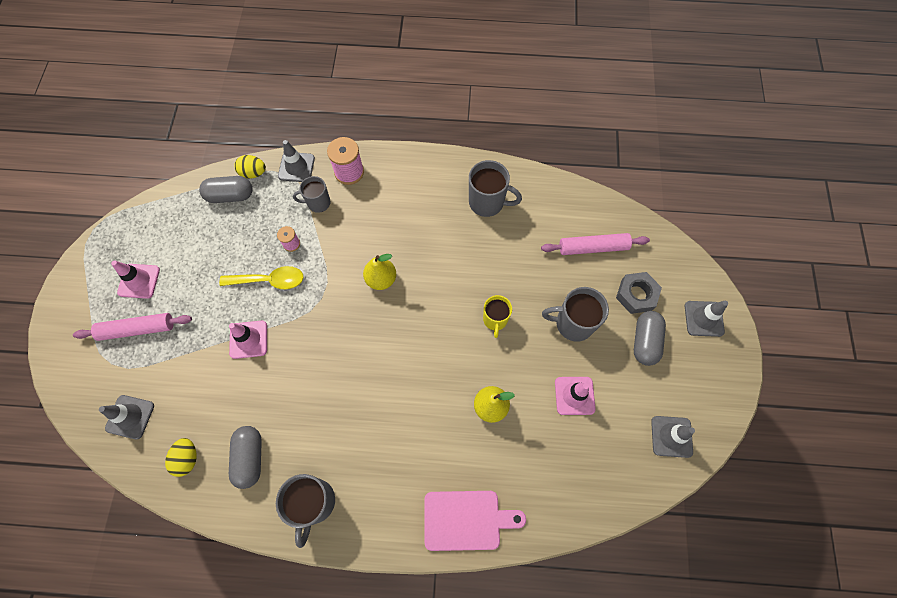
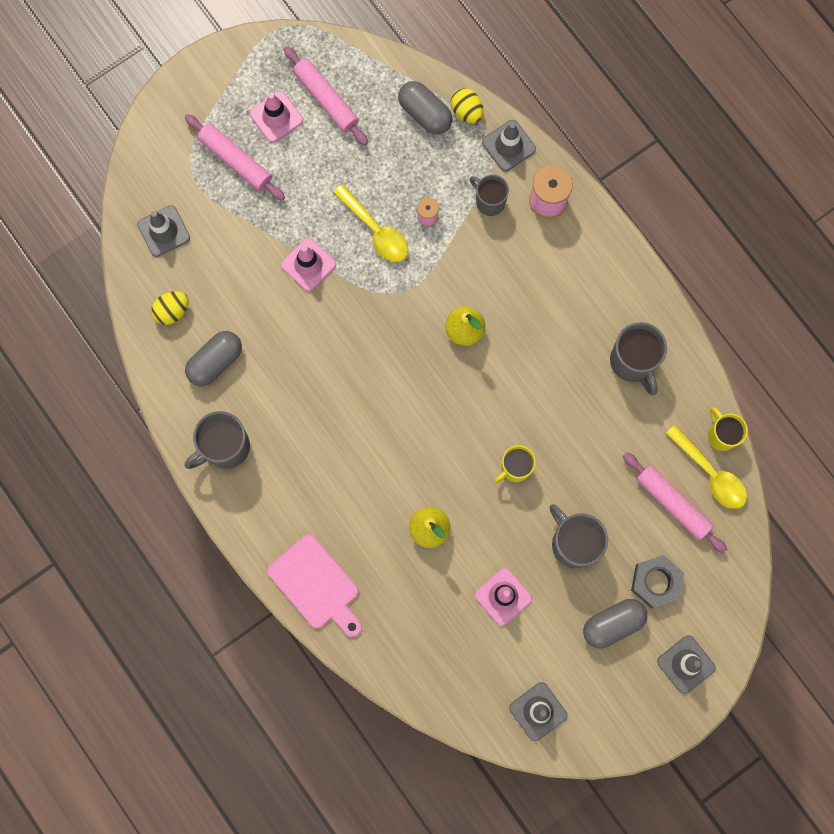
camera: 50 degrees right, 10 degrees up
(161, 243) = (326, 99): none -> pink rolling pin
(572, 190) = (721, 435): none -> yellow mug
(591, 213) = (710, 473): none -> yellow spoon

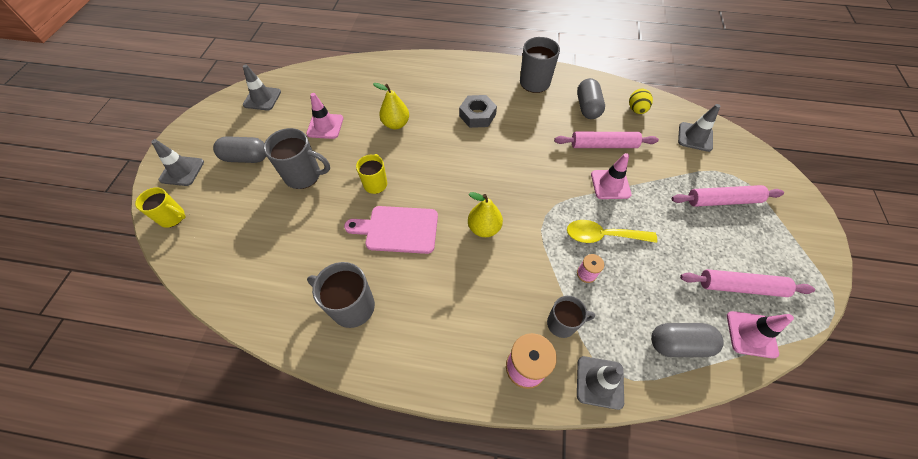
camera: 135 degrees right, 20 degrees down
(276, 117) = (745, 246): pink traffic cone -> pink traffic cone (751, 334)
(316, 585) = (427, 68): pink cutting board -> pink cutting board (398, 229)
(466, 111) = (658, 377): yellow egg -> none
(612, 624) = (246, 158): grey capsule -> grey capsule turned 75 degrees clockwise
(656, 582) = (232, 195): grey nut -> grey nut (477, 115)
(672, 503) = (251, 243): pink rolling pin -> pink rolling pin (603, 145)
(710, 473) = (234, 282): yellow spoon -> none
(721, 435) = (242, 314): yellow mug -> yellow mug (173, 217)

